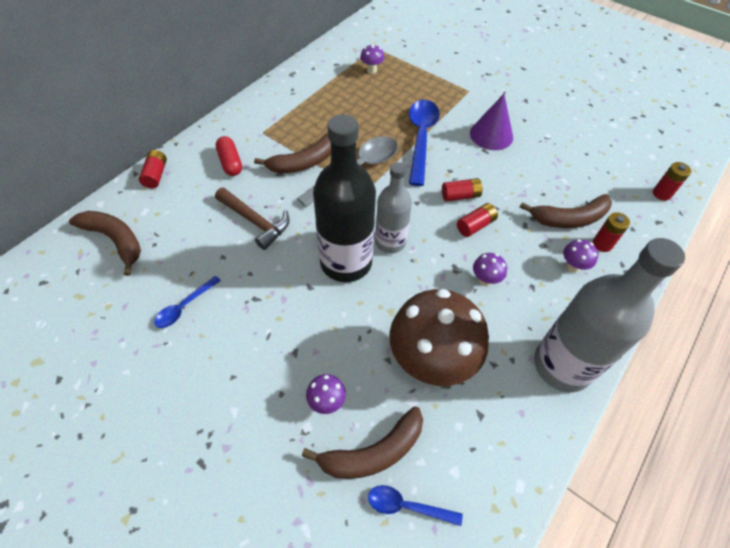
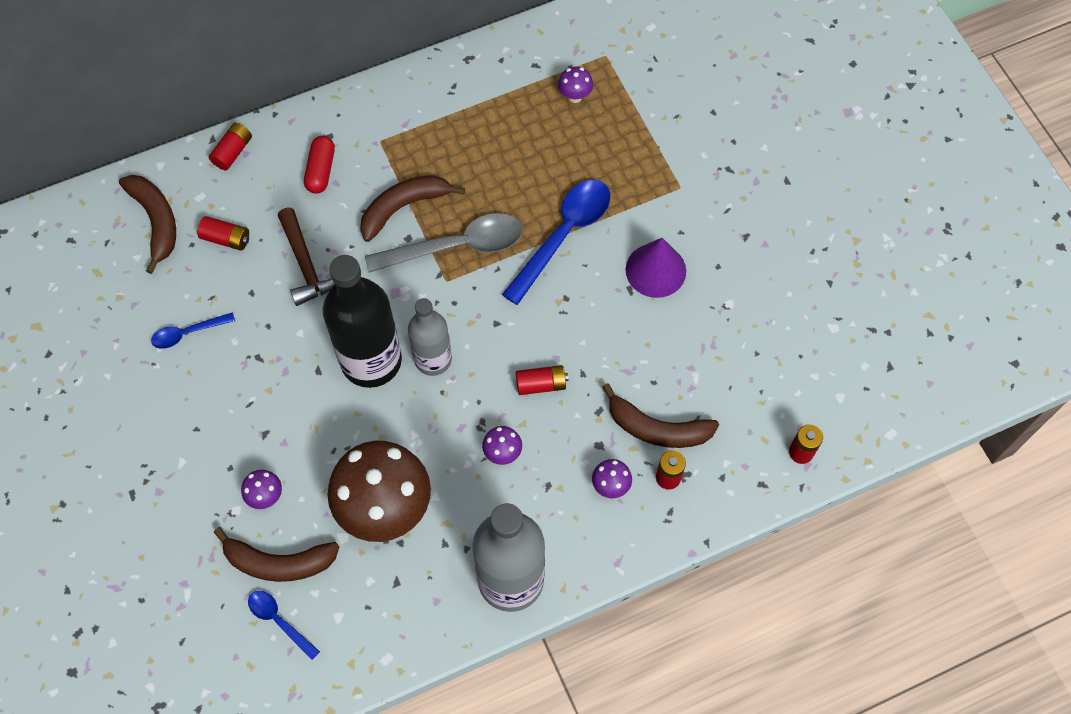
camera: 30 degrees right, 10 degrees up
(304, 162) = (403, 207): brown banana -> brown banana turned 150 degrees clockwise
(460, 196) = (552, 338): red battery -> red battery (226, 239)

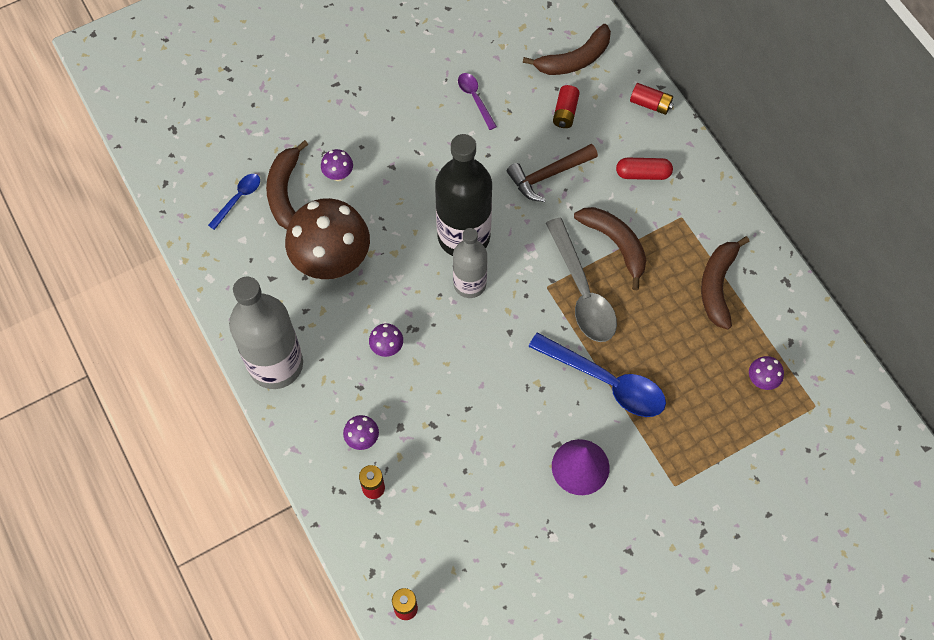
camera: 85 degrees right, 0 degrees up
(187, 333) = (475, 98): blue spoon -> purple spoon
(541, 384) = (454, 374): red battery -> none
(657, 428) = (419, 476): brown banana -> brown banana (717, 286)

